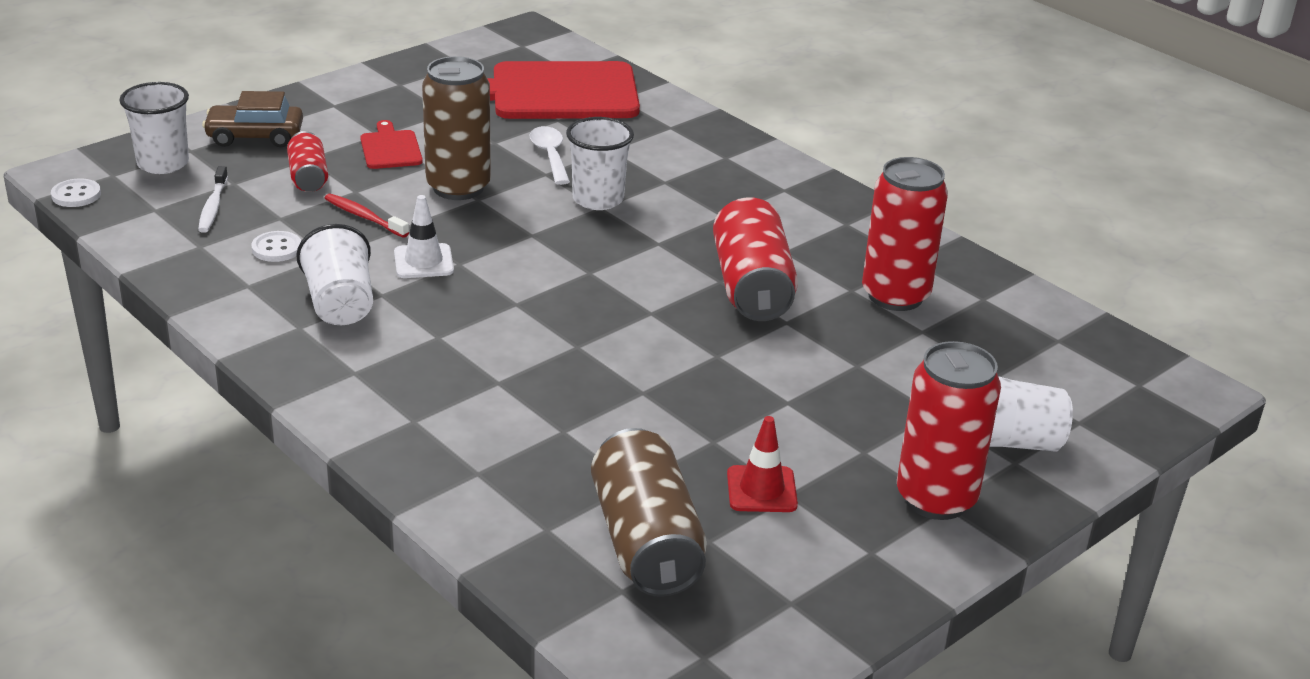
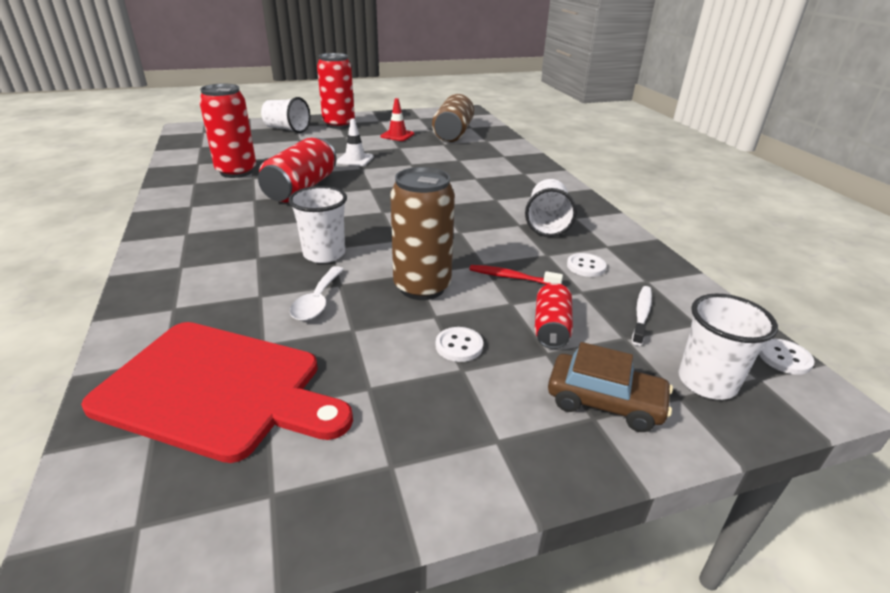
camera: 155 degrees left, 0 degrees up
(364, 217) = (512, 277): red toothbrush -> red toothbrush turned 135 degrees clockwise
(390, 148) = (459, 346): red cutting board -> white button
(423, 262) = (483, 237): white traffic cone -> white traffic cone (355, 159)

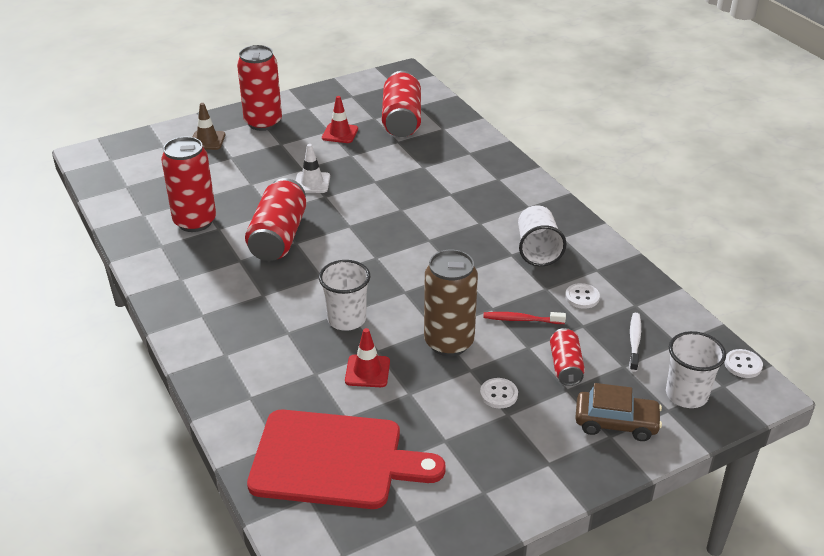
camera: 10 degrees left, 5 degrees up
(287, 129) = (207, 140): white cup -> brown traffic cone
(317, 301) = (367, 371): white spoon -> red traffic cone
(453, 133) = (401, 120): brown can -> red can

